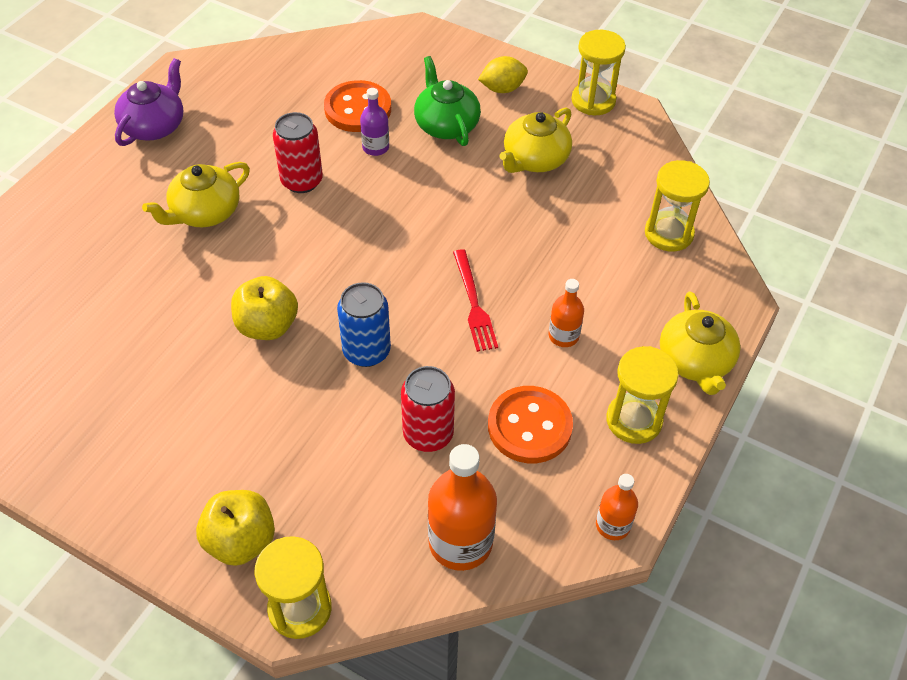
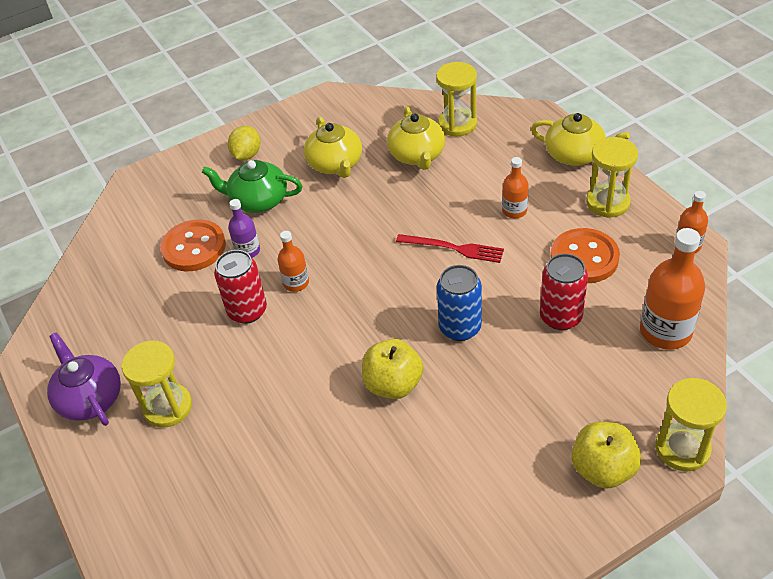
camera: 55 degrees left, 5 degrees down
(205, 212) = (232, 391): yellow teapot -> yellow teapot (417, 155)
(355, 200) = (296, 283): none -> orange bottle
(593, 101) = (302, 112): yellow hourglass -> yellow hourglass (168, 407)

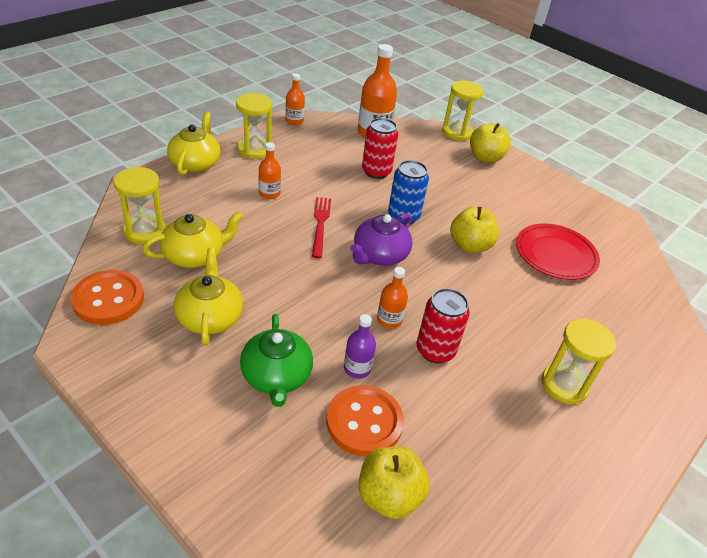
camera: 115 degrees left, 5 degrees down
(90, 398) = (591, 457): purple teapot -> purple teapot (379, 255)
(128, 252) = (389, 496): none -> yellow apple
(247, 155) = (192, 408): yellow lemon -> none
(335, 164) = (210, 317): yellow teapot -> yellow teapot turned 60 degrees counterclockwise
(358, 481) = (555, 255): none -> red plate
(584, 258) = (316, 161): orange button -> orange button (108, 299)

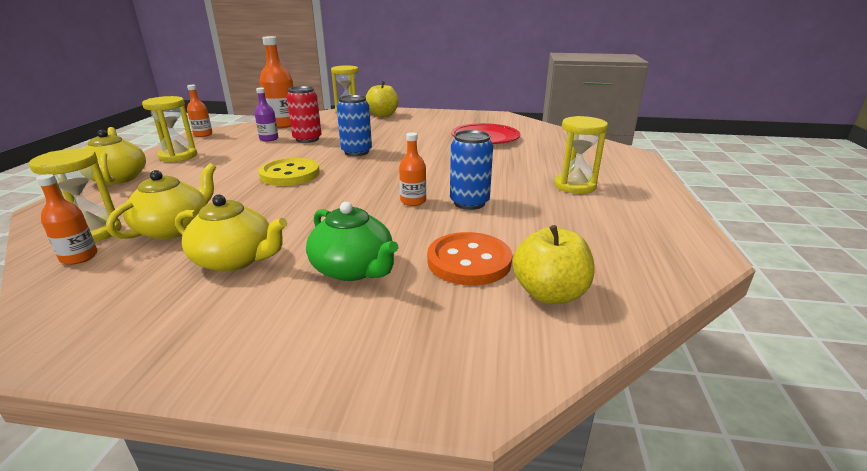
camera: 30 degrees left, 15 degrees down
(108, 299) = (83, 294): orange button -> none
(210, 317) = (235, 260): yellow teapot -> yellow teapot turned 150 degrees clockwise
(269, 193) = (220, 173): orange bottle -> orange bottle (79, 257)
(320, 224) = (290, 174): red fork -> yellow button
(357, 368) = (422, 235): purple bottle -> purple bottle (269, 139)
(379, 255) = (362, 174): purple teapot -> none
(435, 350) = (469, 203): red can -> blue can
(470, 246) = (424, 150): yellow apple -> none

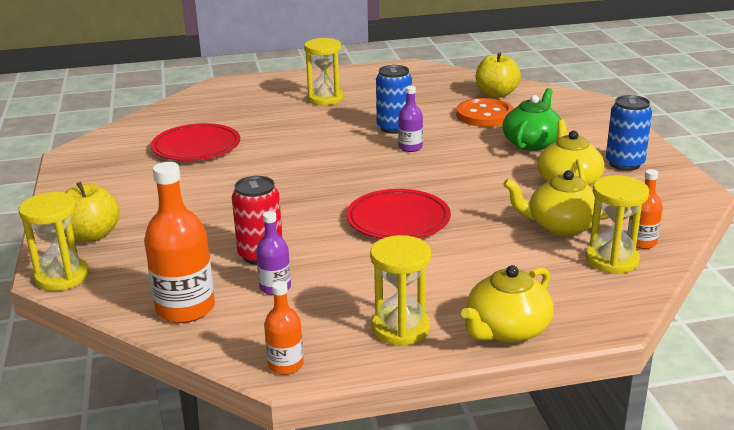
camera: 110 degrees left, 0 degrees up
(290, 174) = (398, 220): yellow button -> red plate
(356, 152) = (296, 205): blue can -> blue can (624, 164)
(413, 201) = (410, 147): orange bottle -> purple bottle

